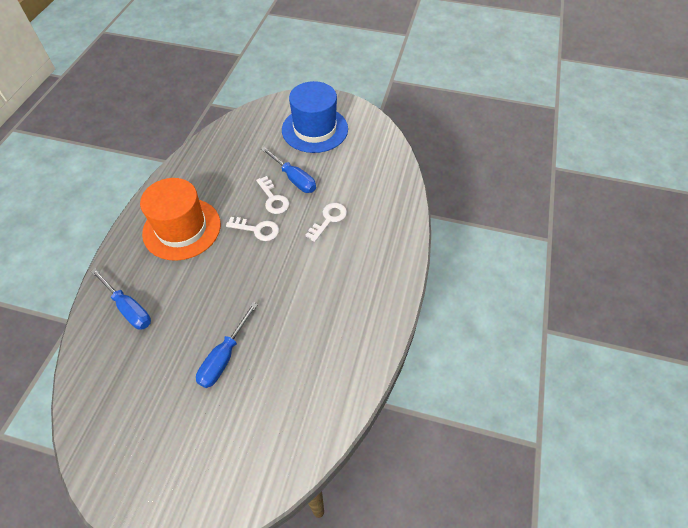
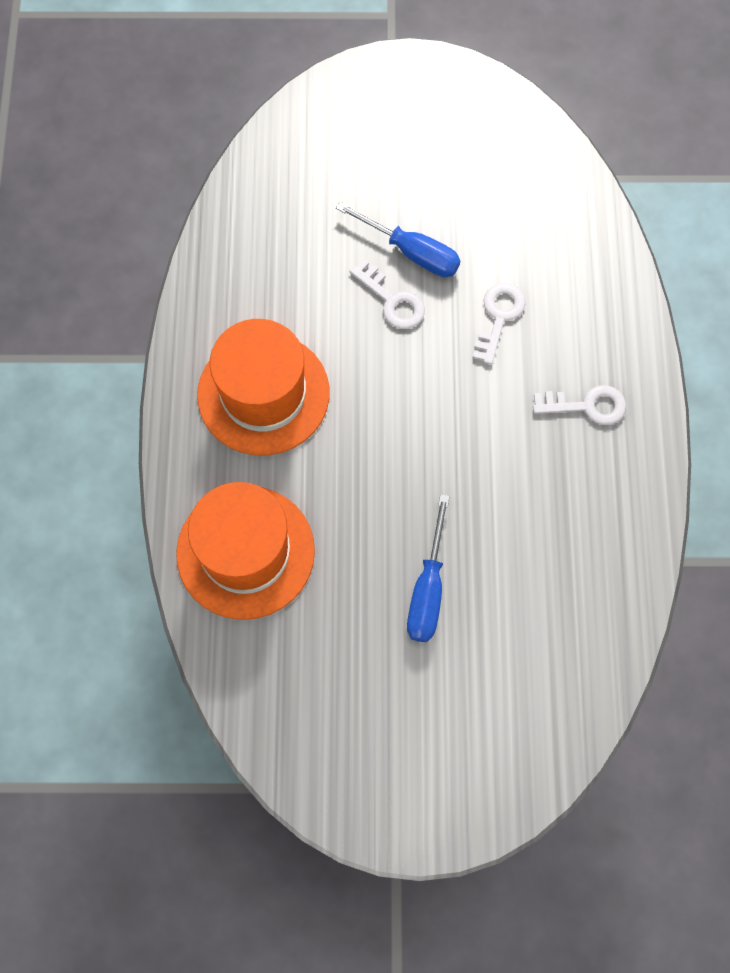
camera: 15 degrees left, 15 degrees up
(128, 308) = (245, 552): blue screwdriver -> orange hat
(257, 229) = (389, 365): white key -> white key (587, 406)
(315, 129) = (408, 139): blue hat -> none

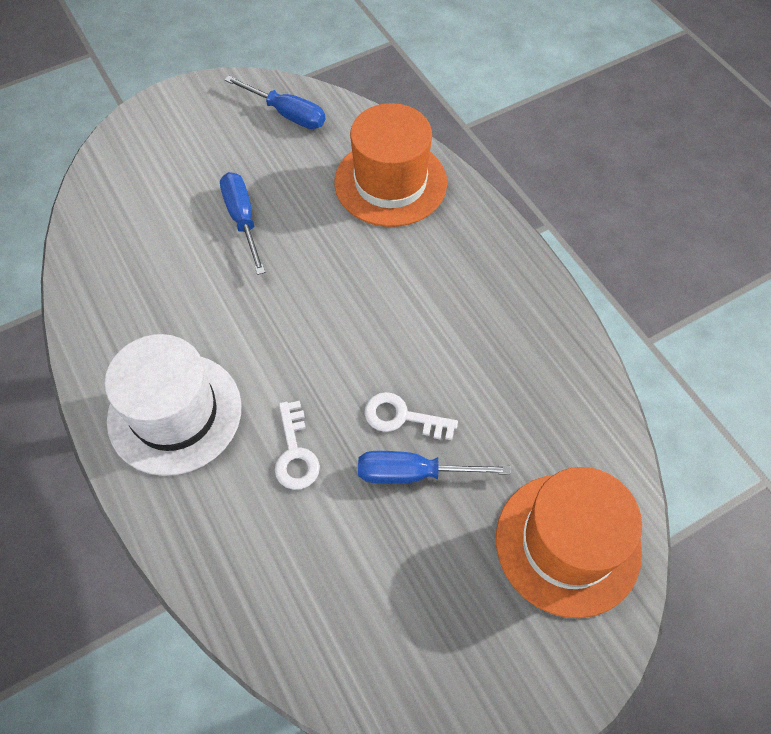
camera: 150 degrees right, 10 degrees down
(263, 394) = (456, 287): orange hat -> orange hat (567, 543)
(300, 720) = (287, 114): none -> blue screwdriver
(587, 406) = (175, 413): white key -> white hat

